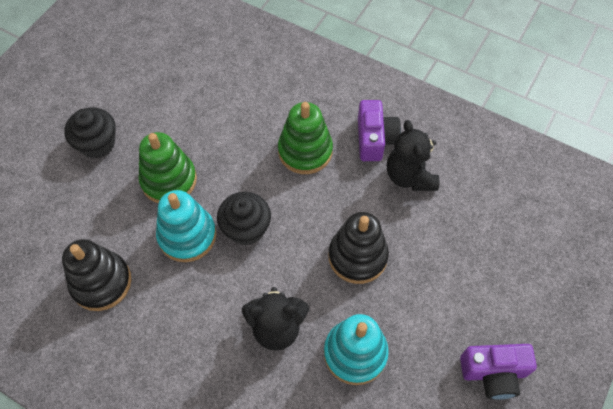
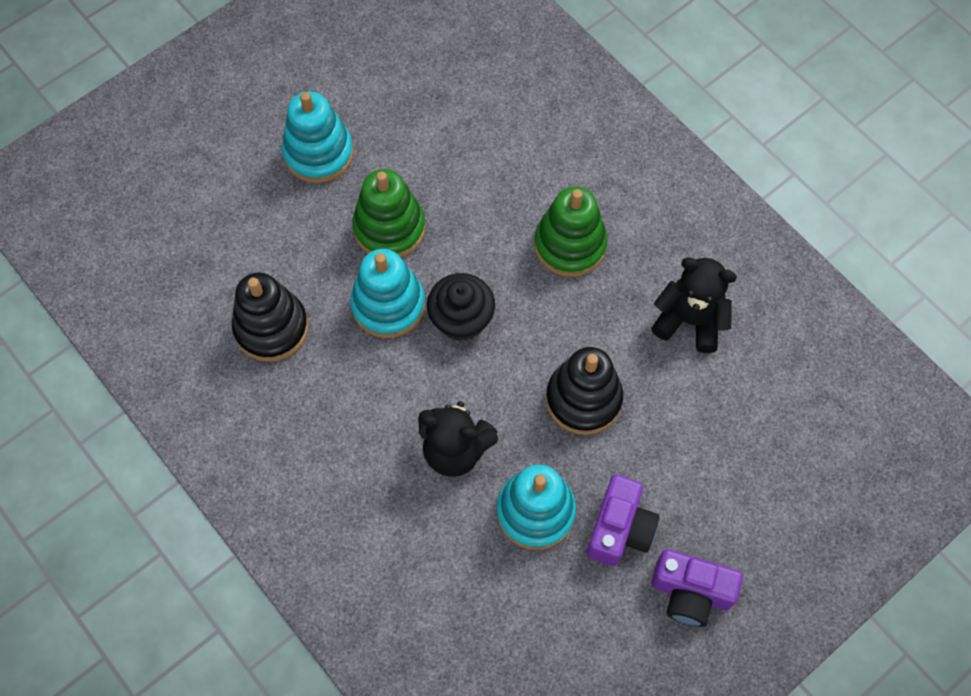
camera: 20 degrees right, 5 degrees up
(97, 144) = (318, 153): black cupcake -> turquoise stacking toy
(375, 139) = (665, 257): purple camera -> purple camera (620, 528)
(409, 176) = (690, 320): black teddy bear -> black teddy bear turned 105 degrees clockwise

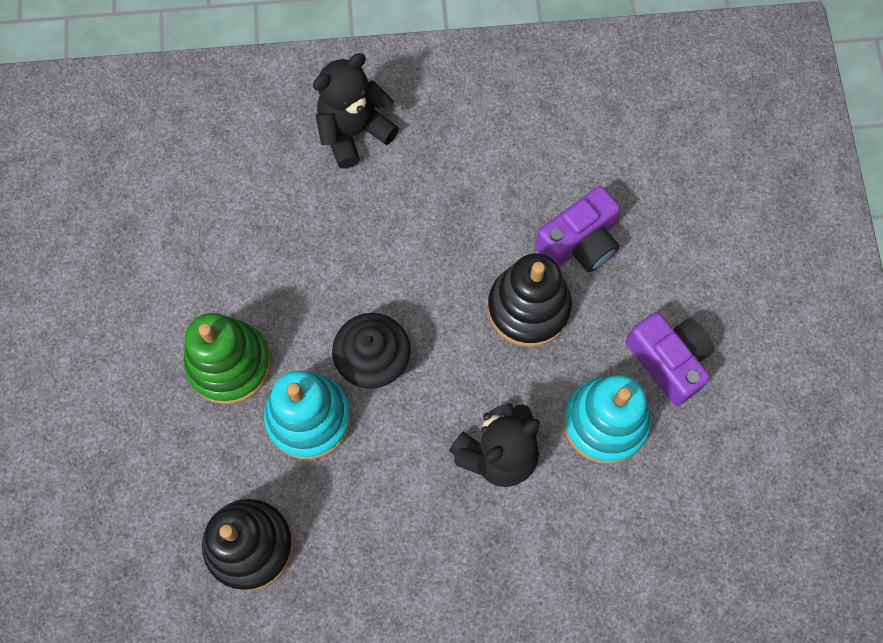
camera: 55 degrees left, 5 degrees up
(318, 153) = (95, 377): turquoise stacking toy -> none
(570, 245) = (371, 216): green stacking toy -> none
(690, 320) = (518, 168): black teddy bear -> black teddy bear (354, 131)
(690, 592) = (762, 342): purple camera -> purple camera (579, 242)

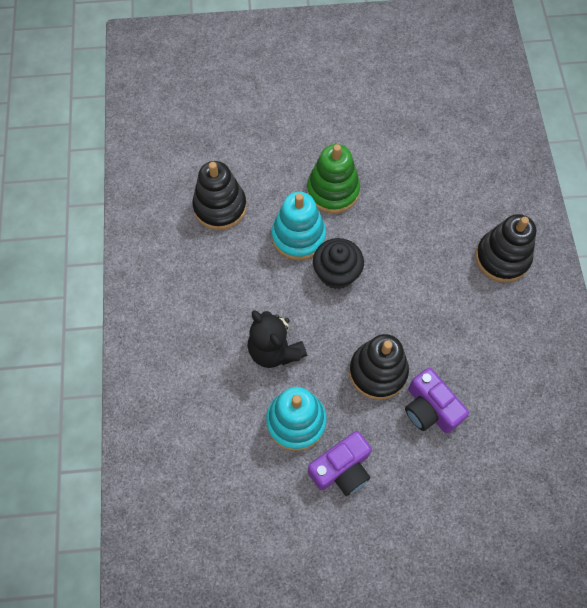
camera: 90 degrees right, 5 degrees down
(354, 131) = (502, 258): black teddy bear -> black stacking toy

